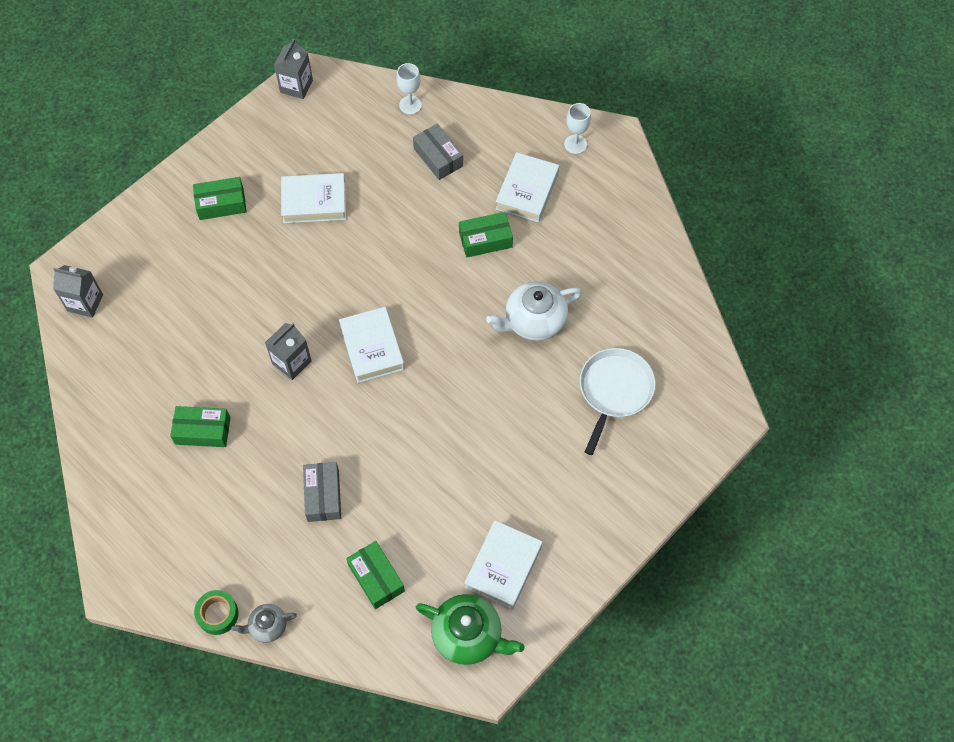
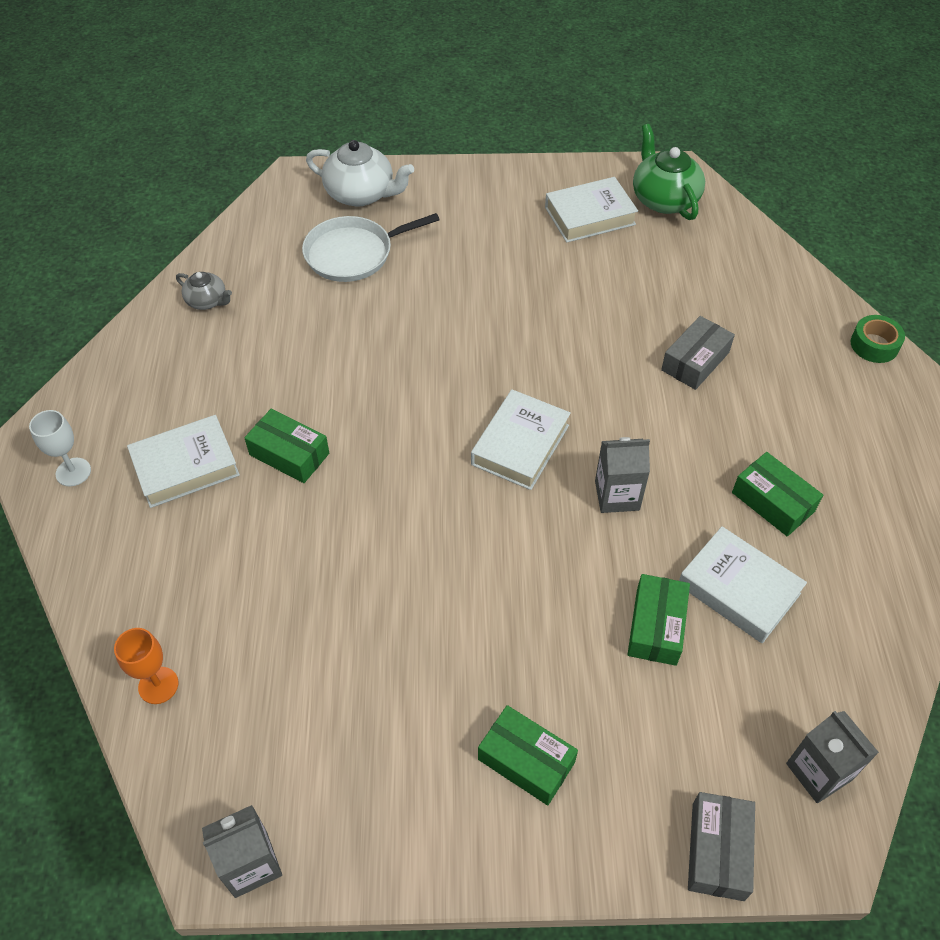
camera: 135 degrees left, 10 degrees down
(267, 626) = (832, 308): grey teapot -> grey teapot (207, 301)
(314, 202) = (412, 657): white book -> white book (738, 589)
(376, 578) = (704, 276): green box -> green box (656, 626)
(410, 105) = (158, 685): white goblet -> orange goblet
(438, 157) = (217, 585): grey box -> grey box (717, 851)
(534, 321) = (344, 350): white teapot -> white teapot (361, 194)

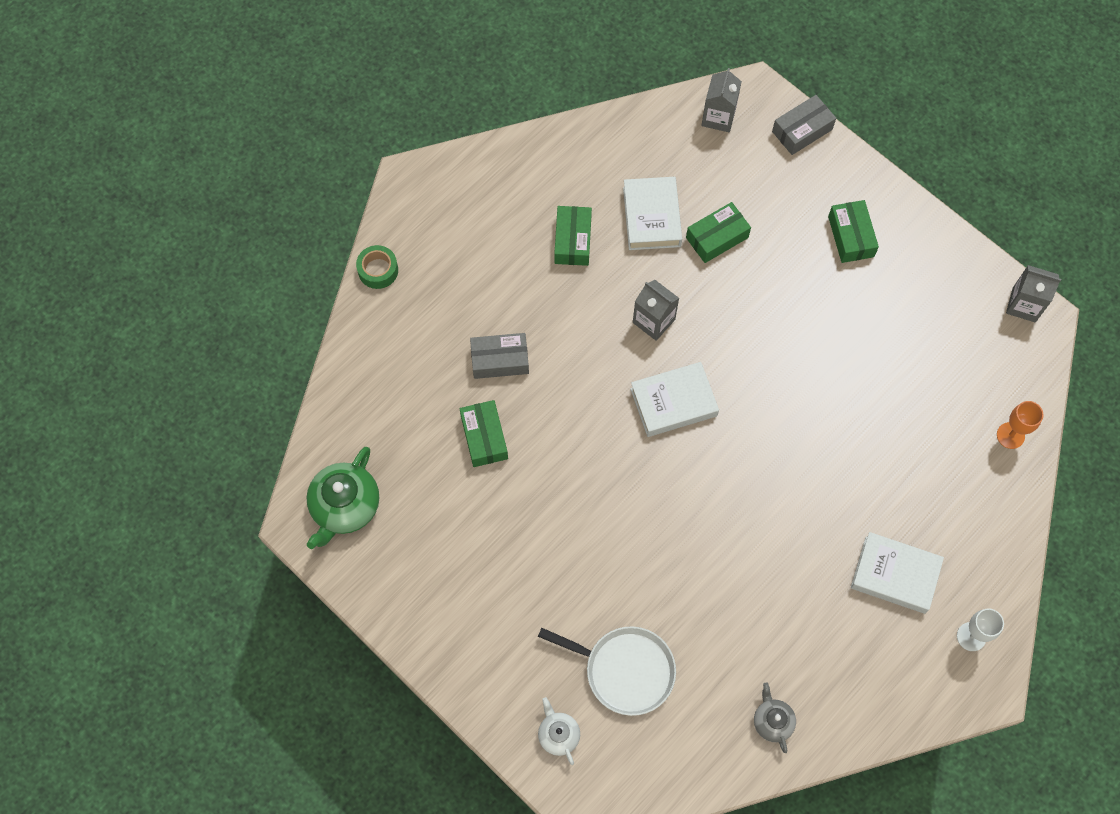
camera: 135 degrees left, 15 degrees up
(289, 454) = (821, 525): green box -> green box (484, 437)
(361, 194) = (558, 734): white teapot -> white teapot, size x0.56
(589, 216) = (416, 542): white book -> none

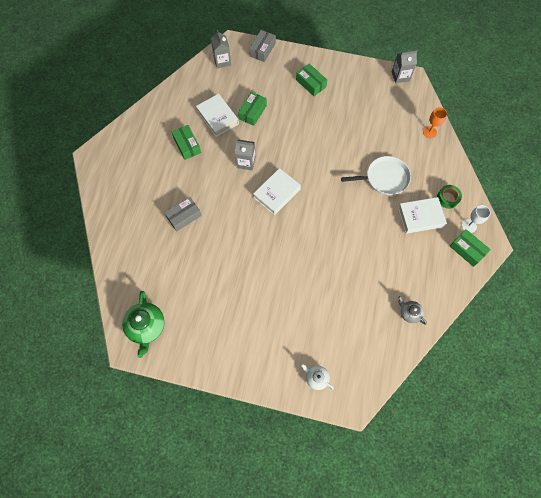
camera: 30 degrees left, 0 degrees up
(378, 270) = (99, 205): green tape -> green tape (447, 198)
(484, 437) = (197, 256): green box -> green box (467, 250)
(625, 670) = (329, 328): white pan -> white pan (384, 178)

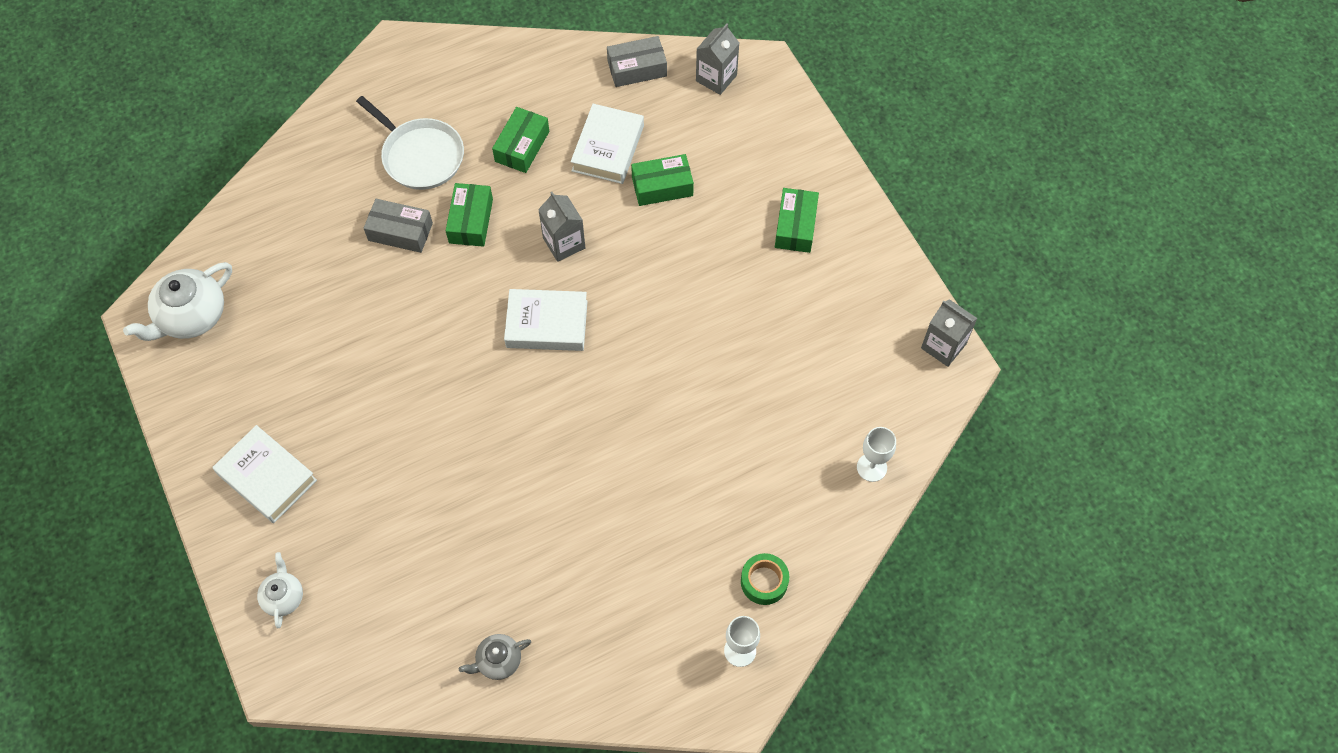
camera: 50 degrees right, 5 degrees down
(146, 327) = (191, 316): green teapot -> white teapot
(262, 50) = (792, 114): grey box -> grey box (637, 68)
(384, 178) = (715, 458): white pan -> white pan (420, 155)
(409, 313) = (498, 661): grey teapot -> grey teapot turned 120 degrees counterclockwise
(420, 217) = (689, 562): white book -> white book (267, 477)
(429, 132) = (871, 467): orange goblet -> white goblet
(467, 250) = (690, 677): green box -> green box (471, 221)

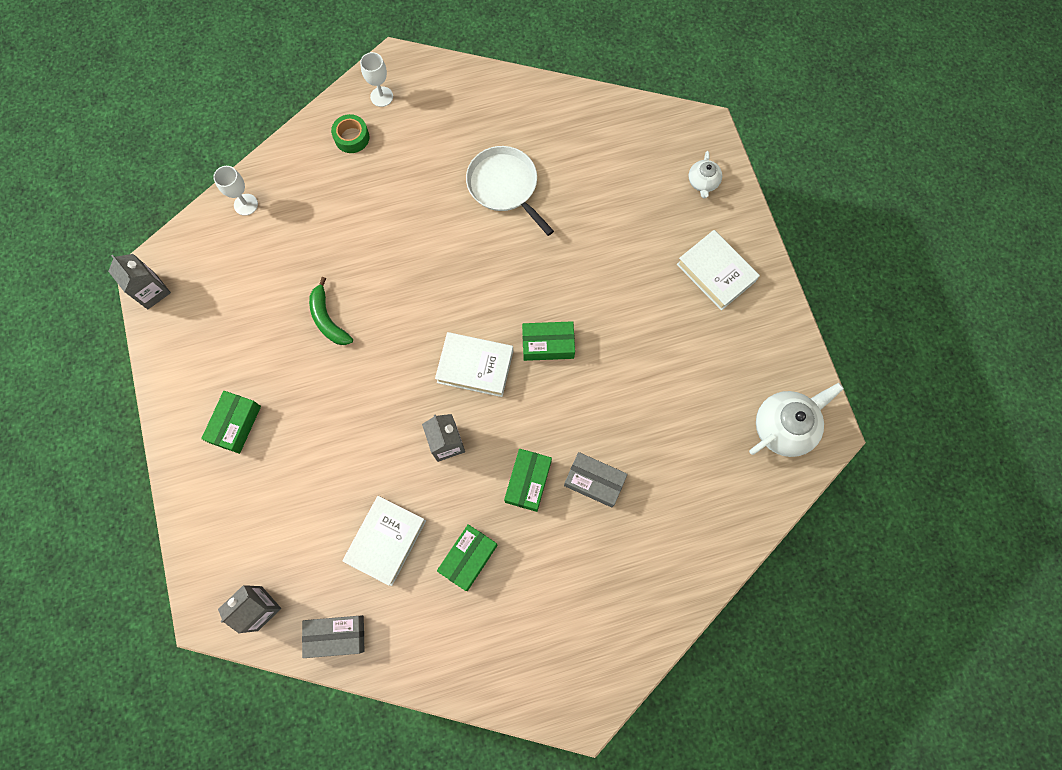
camera: 170 degrees left, 10 degrees up
(420, 155) = (568, 565): white pan -> white pan (504, 186)
(498, 661) = (551, 116): grey teapot -> none
(662, 186) = (344, 488): green box -> green box (548, 344)
(728, 348) = (328, 319): none -> green banana

